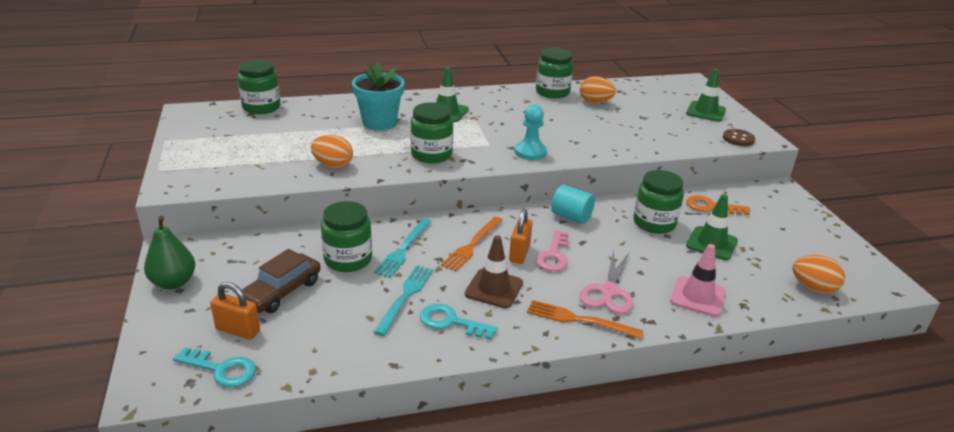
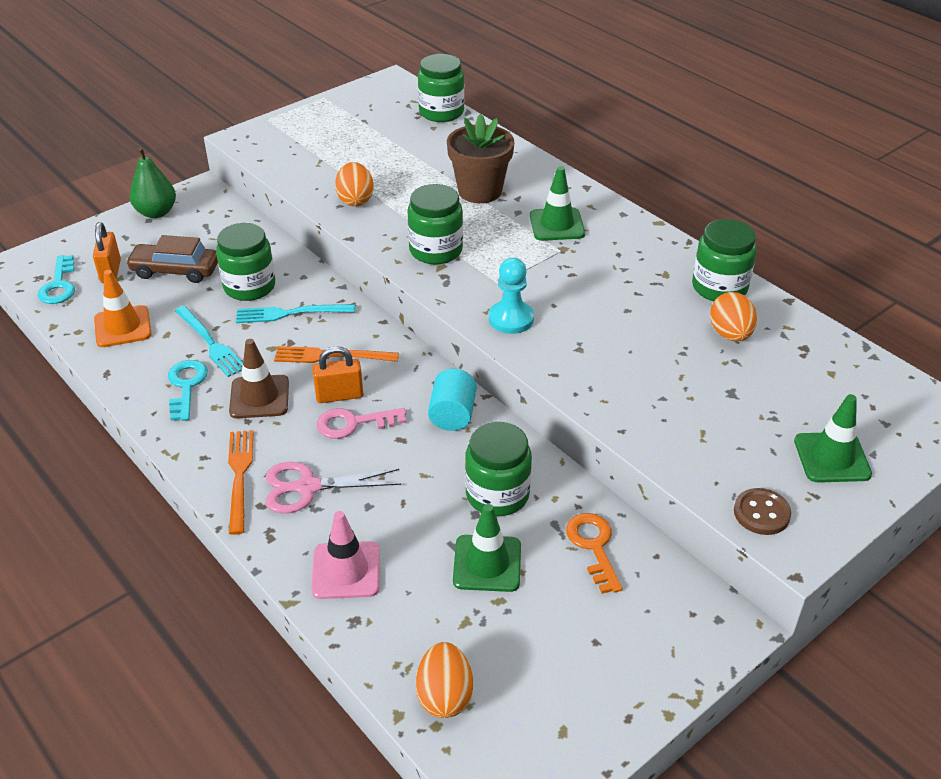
camera: 65 degrees right, 10 degrees up
(334, 340) = (123, 327): none -> orange traffic cone
(379, 122) = (480, 191): turquoise flower pot -> brown flower pot
(405, 296) = (210, 343): turquoise fork -> turquoise fork turned 60 degrees clockwise

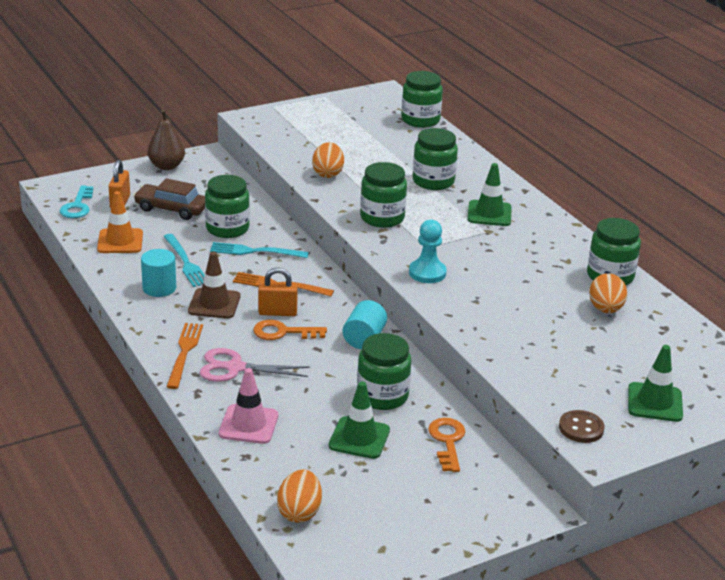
camera: 10 degrees right, 10 degrees down
(156, 212) = (166, 166): green pear -> brown pear
(186, 386) = (159, 288): turquoise key -> turquoise cylinder
(353, 423) = (283, 332): pink key -> orange key
(480, 191) = (433, 181): brown flower pot -> green jar

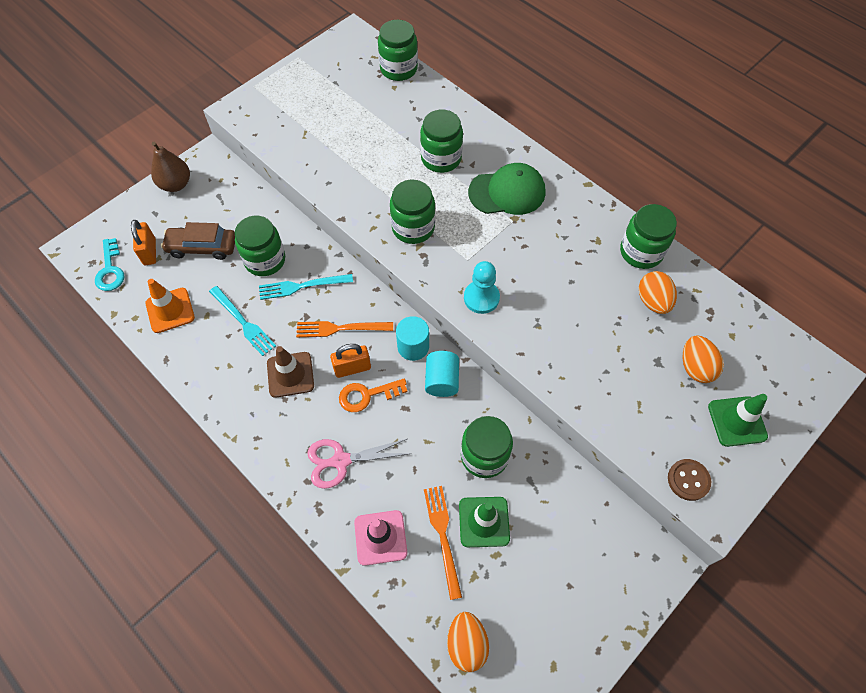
camera: 15 degrees left, 30 degrees up
(159, 288) = (231, 368): turquoise cylinder -> turquoise cylinder (413, 346)
(184, 352) = (287, 454): orange fork -> orange fork (443, 536)
(328, 174) = (340, 175): orange egg -> orange egg (695, 367)
(447, 441) = (560, 499): orange key -> none
(489, 214) = (507, 192): green traffic cone -> green cap

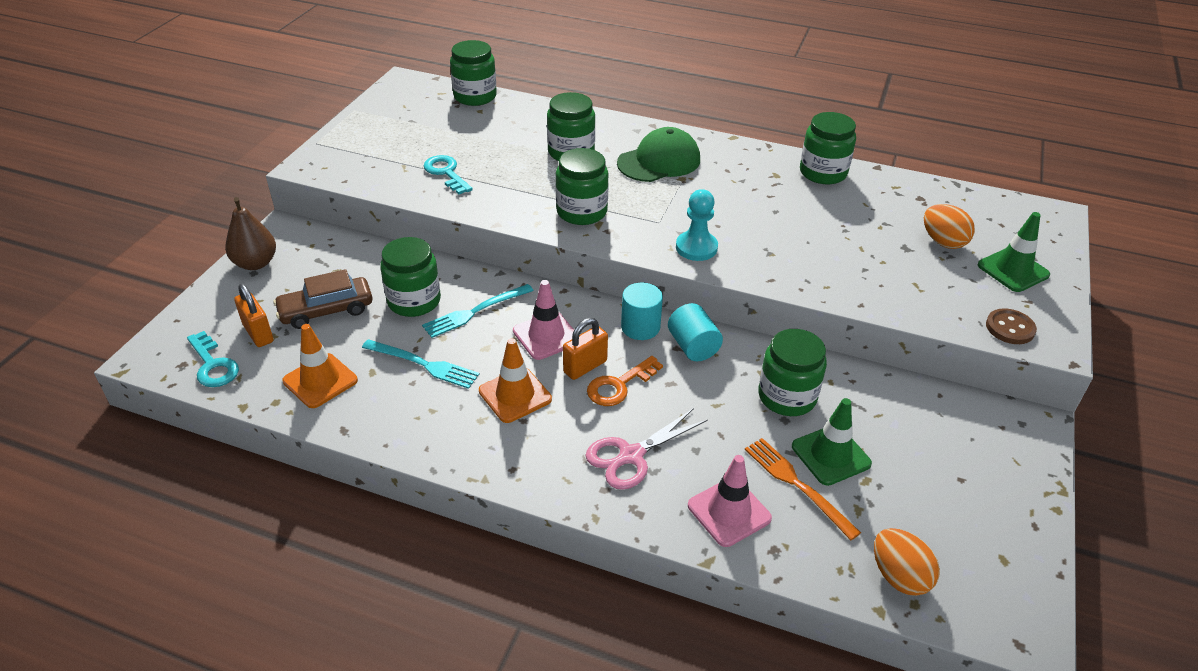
camera: 25 degrees left, 20 degrees down
(290, 374) = (515, 395): brown traffic cone -> orange traffic cone
(332, 150) = (446, 173): none -> turquoise key
(340, 328) = (546, 336): orange fork -> pink traffic cone
(653, 301) = (864, 205): orange egg -> none

